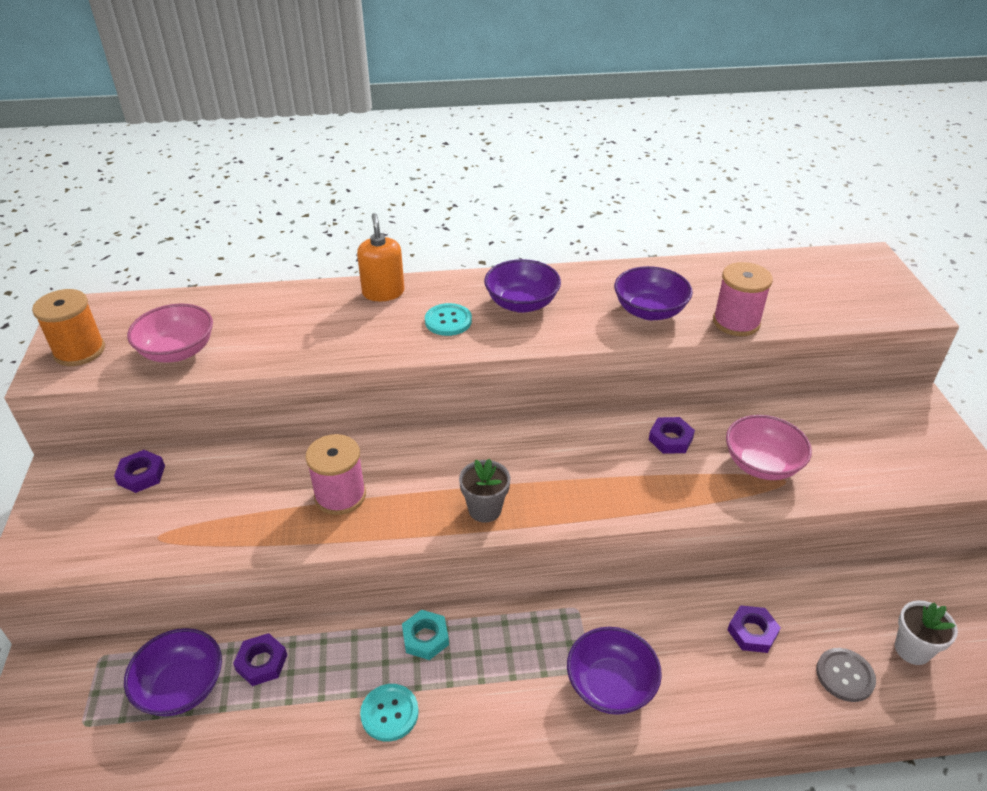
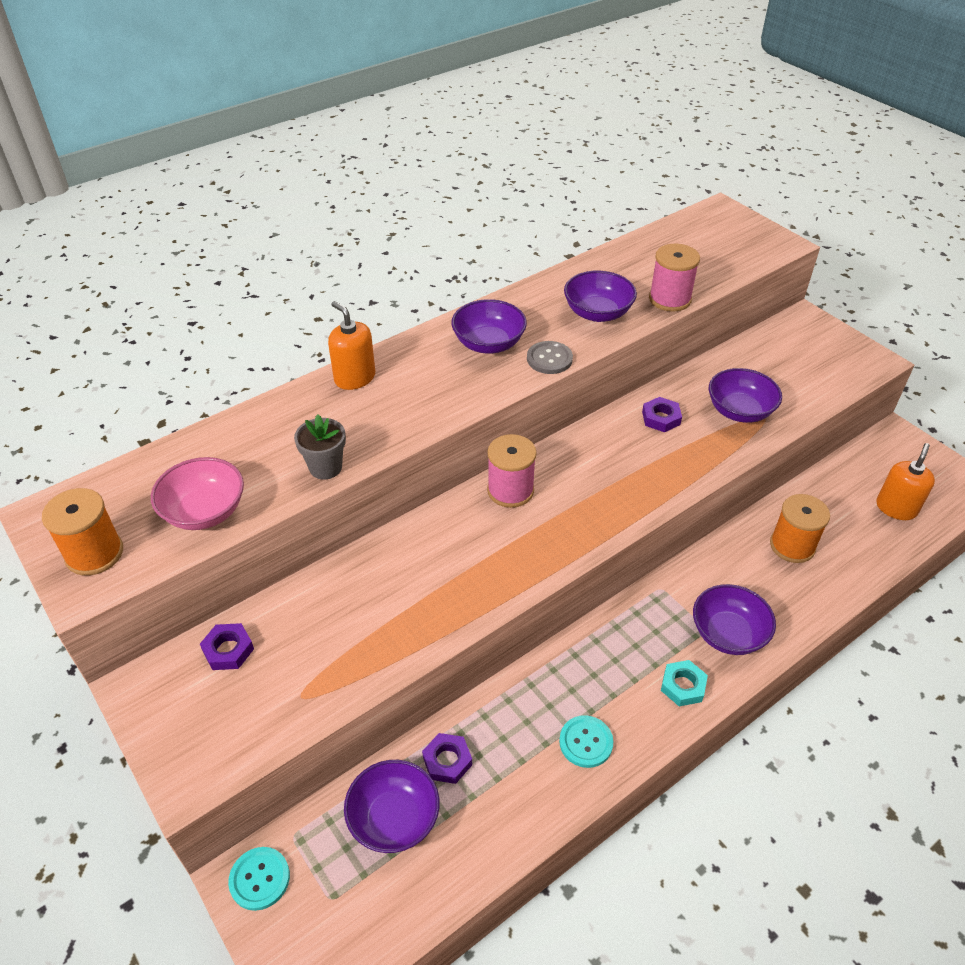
camera: 30 degrees left, 5 degrees up
(340, 495) = (437, 582): pink spool -> pink spool (510, 490)
(425, 638) = (565, 670): turquoise nut -> turquoise nut (683, 686)
(448, 321) = (439, 383): turquoise button -> turquoise button (259, 879)
(485, 509) = (567, 538): grey flower pot -> grey flower pot (325, 467)
(752, 632) = (792, 546): purple nut -> orange spool
(762, 464) = (739, 411): pink bowl -> purple bowl
(844, 675) = (869, 547): grey button -> grey button (549, 359)
(912, 649) = (896, 508): white flower pot -> orange soap dispenser

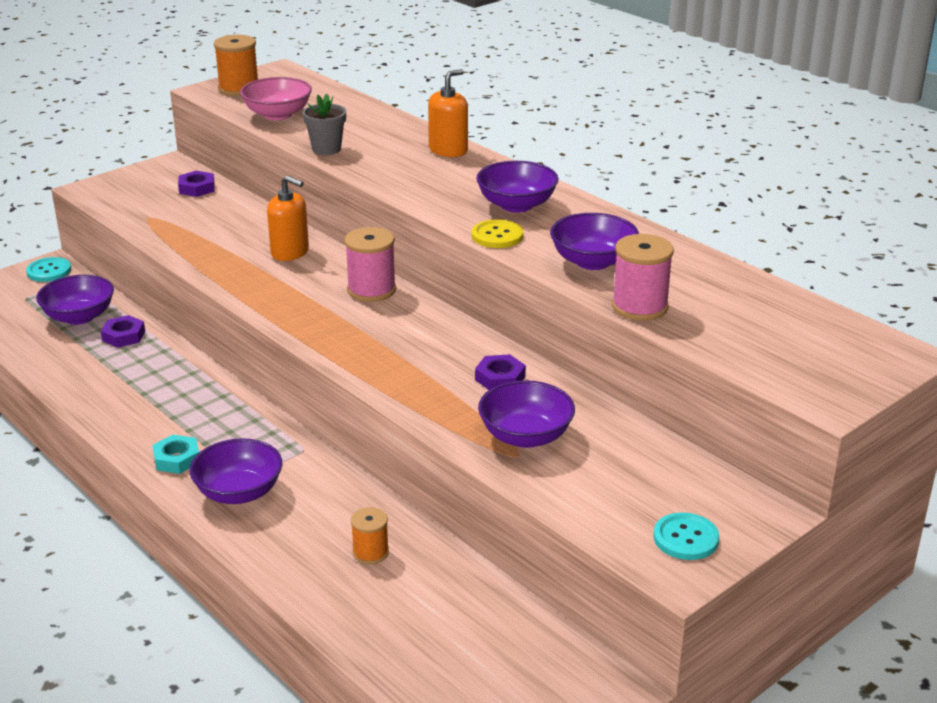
camera: 85 degrees right, 15 degrees down
(549, 359) = (497, 236): grey button -> yellow button
(586, 742) = (126, 402): turquoise button -> turquoise button (685, 538)
(792, 546) = (370, 552): orange spool -> orange spool, size x0.62
(896, 508) = (448, 662): orange soap dispenser -> orange soap dispenser (290, 252)

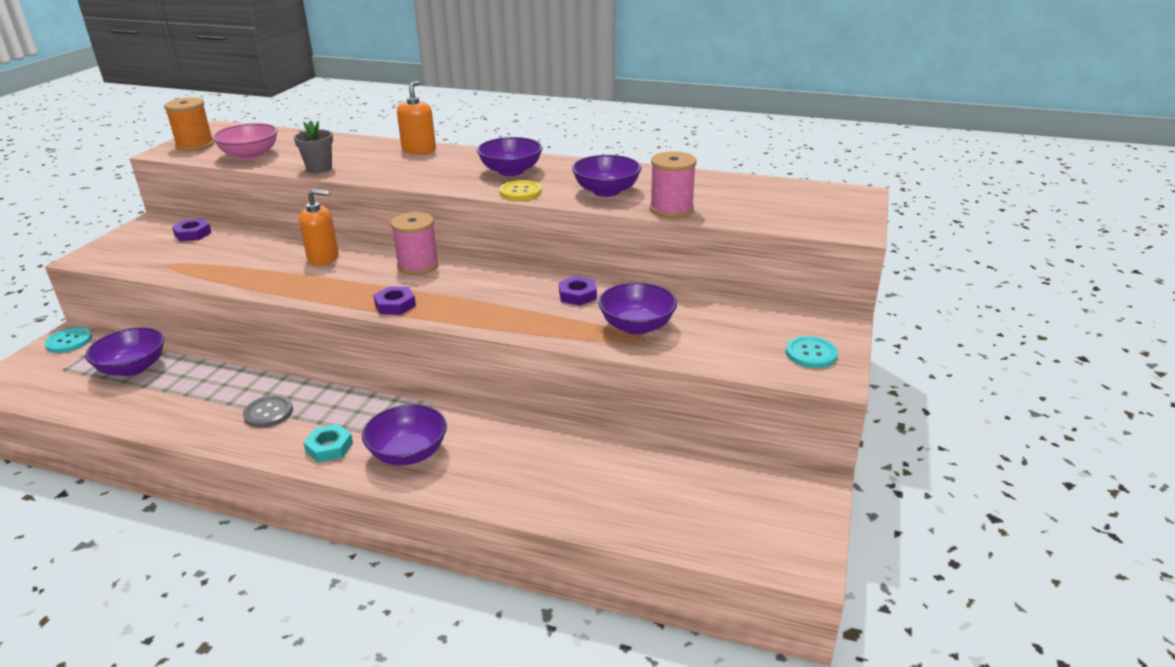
camera: 30 degrees left, 0 degrees up
(123, 336) = (191, 370): purple nut -> purple nut (395, 305)
(154, 404) = (268, 413): none -> grey button
(370, 552) = (557, 457): orange spool -> none

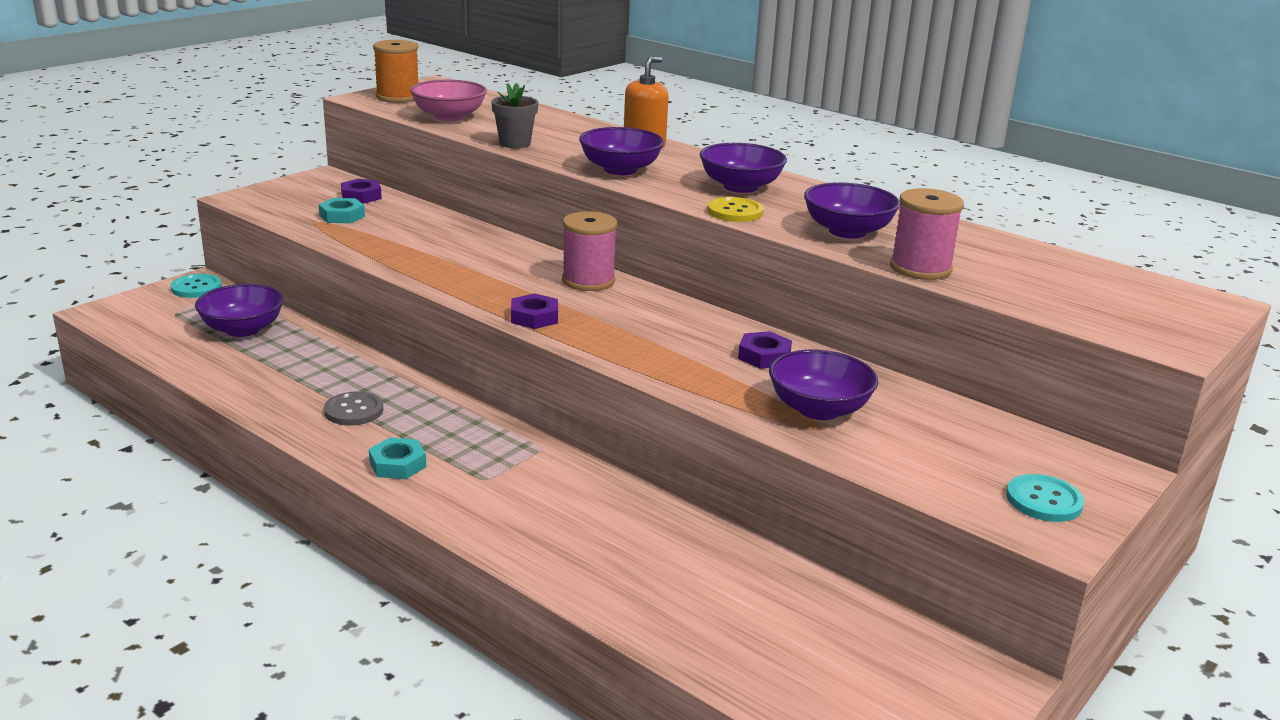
camera: 20 degrees right, 5 degrees down
(187, 254) = (342, 216): none -> turquoise nut
(323, 258) = (485, 249): orange soap dispenser -> none
(408, 453) = (481, 495): purple bowl -> purple bowl (620, 169)

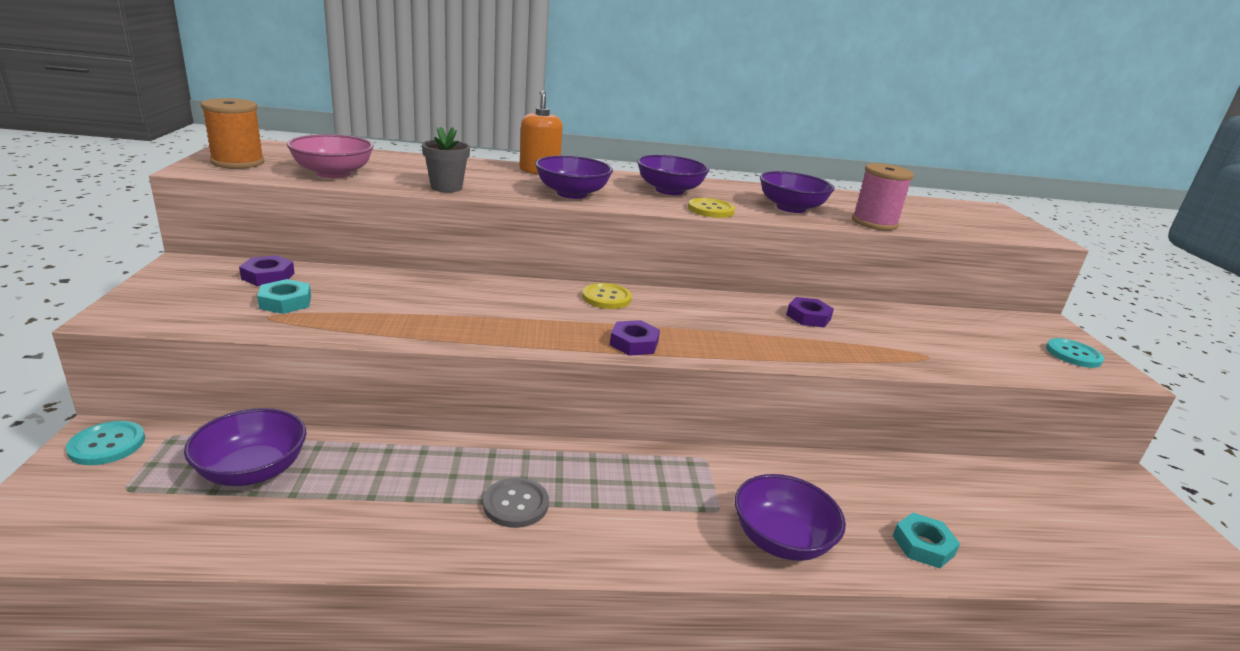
camera: 45 degrees left, 0 degrees up
(398, 464) = (640, 537): turquoise nut -> turquoise nut (923, 545)
(588, 281) = (606, 298): pink spool -> yellow button
(819, 409) = (902, 343): purple bowl -> purple bowl (781, 540)

